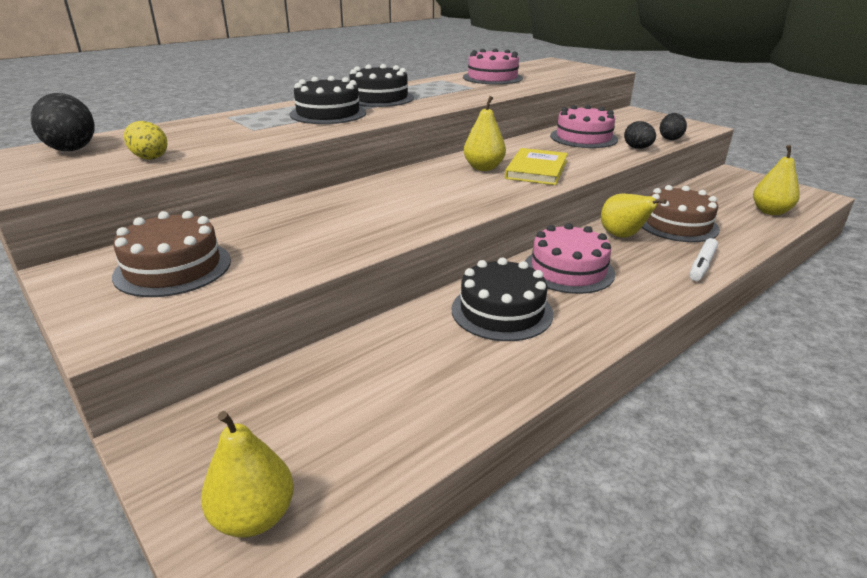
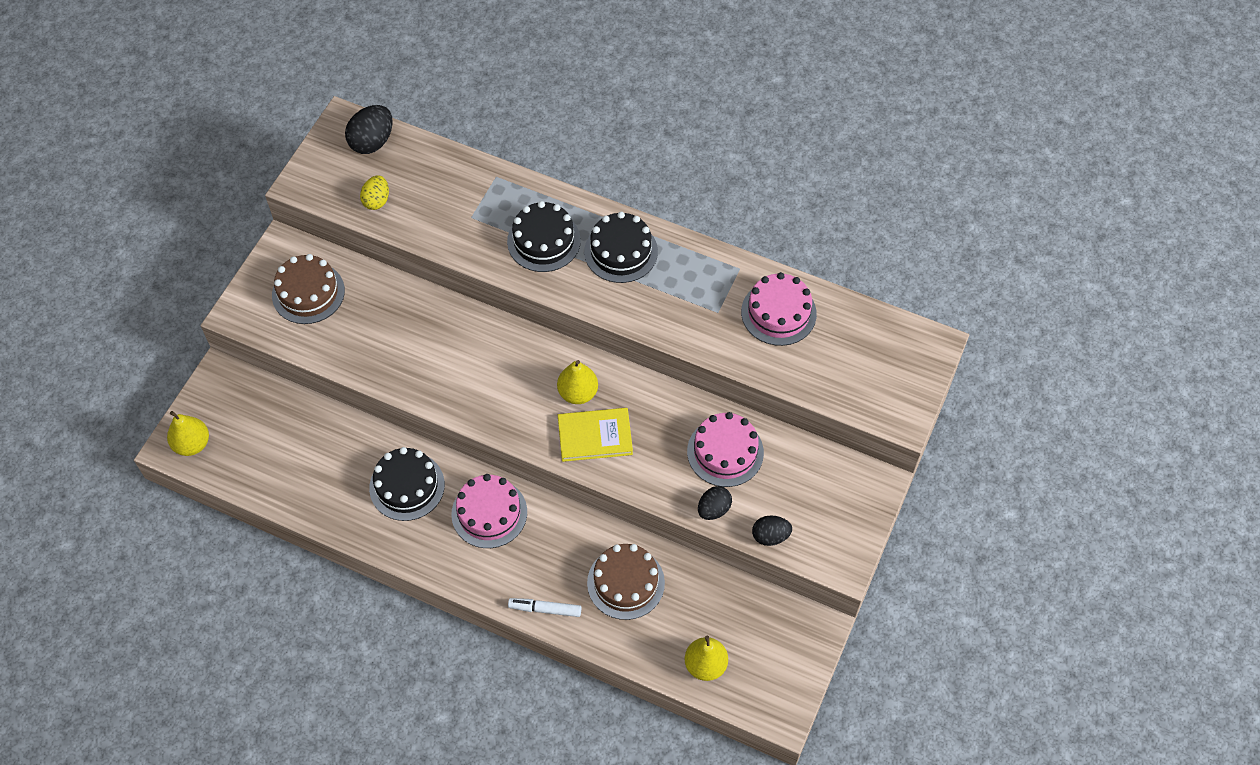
camera: 65 degrees right, 30 degrees up
(622, 236) = (575, 541): yellow pear -> none

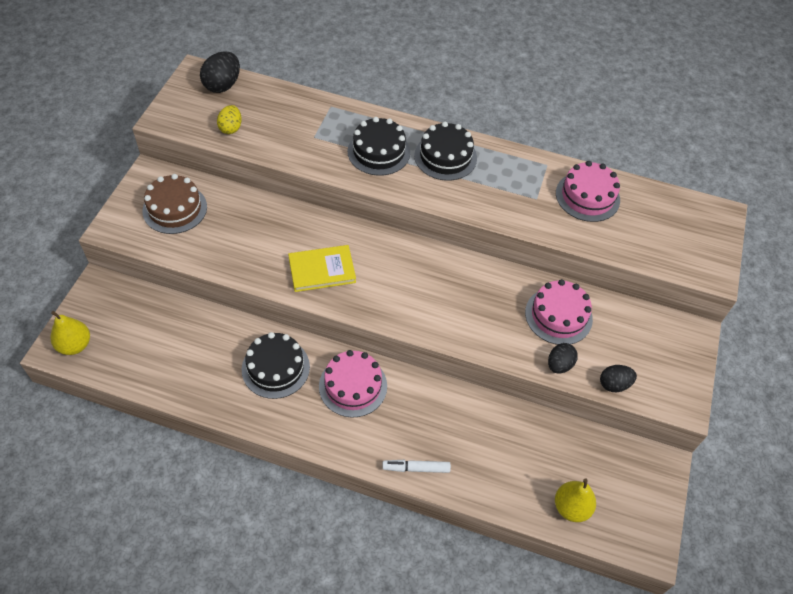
camera: 10 degrees left, 5 degrees down
(578, 393) = (422, 275): yellow pear -> none
(595, 436) = (443, 310): yellow book -> yellow book (322, 270)
(625, 583) = (485, 438): brown cake -> none

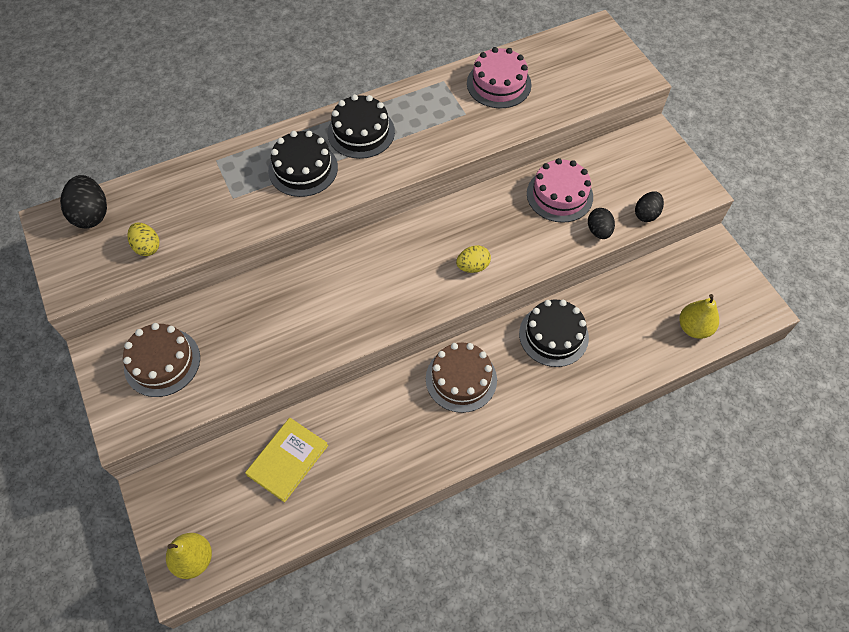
camera: 40 degrees left, 5 degrees up
(275, 368) = (387, 419): black cake -> black cake (553, 335)
(322, 270) = (352, 307): yellow book -> yellow book (287, 460)
(353, 386) = (461, 379): pink cake -> brown cake
(416, 468) = (571, 397): white marker -> none
(434, 312) = (473, 266): none -> yellow egg

